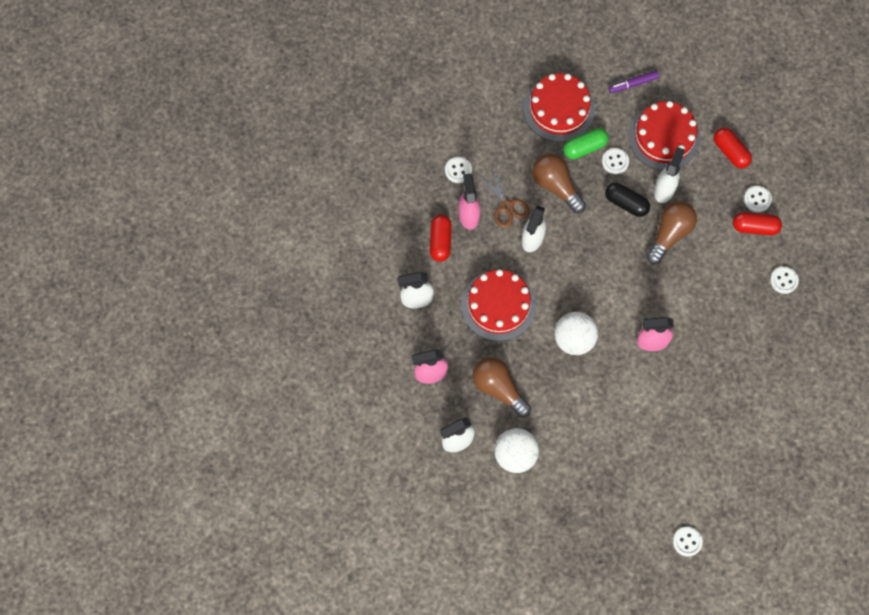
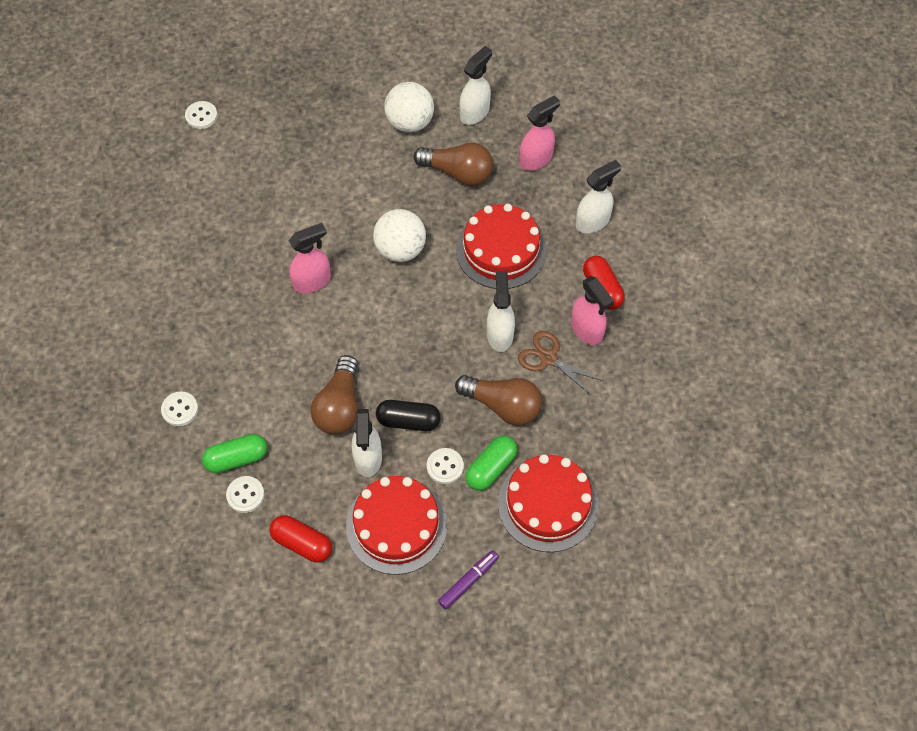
camera: 155 degrees right, 10 degrees down
(458, 170) = (628, 375): white button -> none
(755, 227) = (236, 458): red capsule -> green capsule

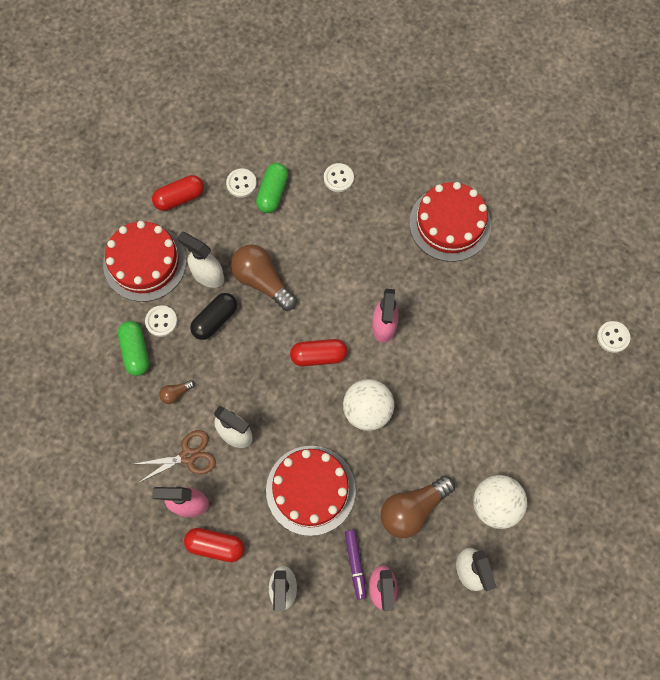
camera: 125 degrees right, 10 degrees up
(379, 315) = (318, 356): none -> red capsule
(468, 581) = (71, 282): purple marker -> purple marker (355, 564)
(503, 406) = (176, 393): brown light bulb -> brown light bulb, size x0.45
(548, 504) = (79, 371): red cake -> red cake (450, 223)

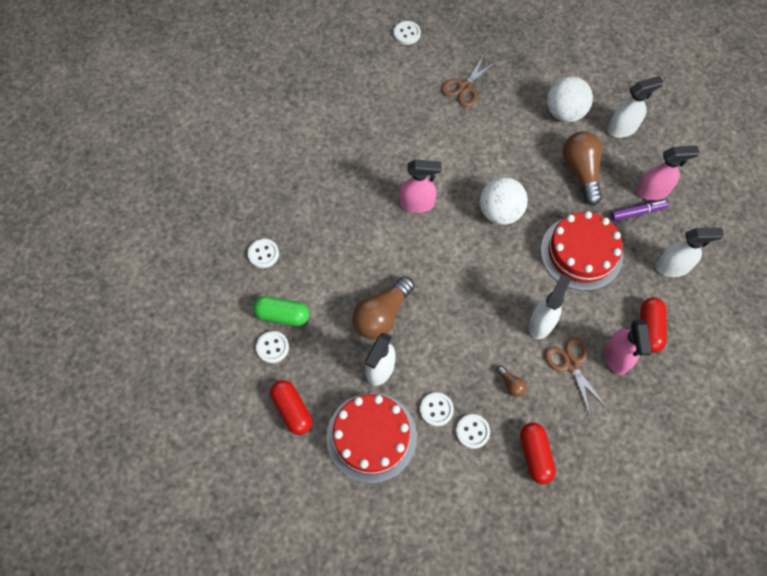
camera: 95 degrees left, 5 degrees down
(135, 351) = (472, 431): green capsule -> white button
(215, 320) = (428, 356): black capsule -> none
(318, 356) = (453, 257): red capsule -> red capsule (535, 455)
(412, 509) = (581, 171): brown light bulb -> brown light bulb turned 150 degrees counterclockwise
(450, 223) = (308, 155): red cake -> none
(534, 394) = (465, 87): none -> brown scissors

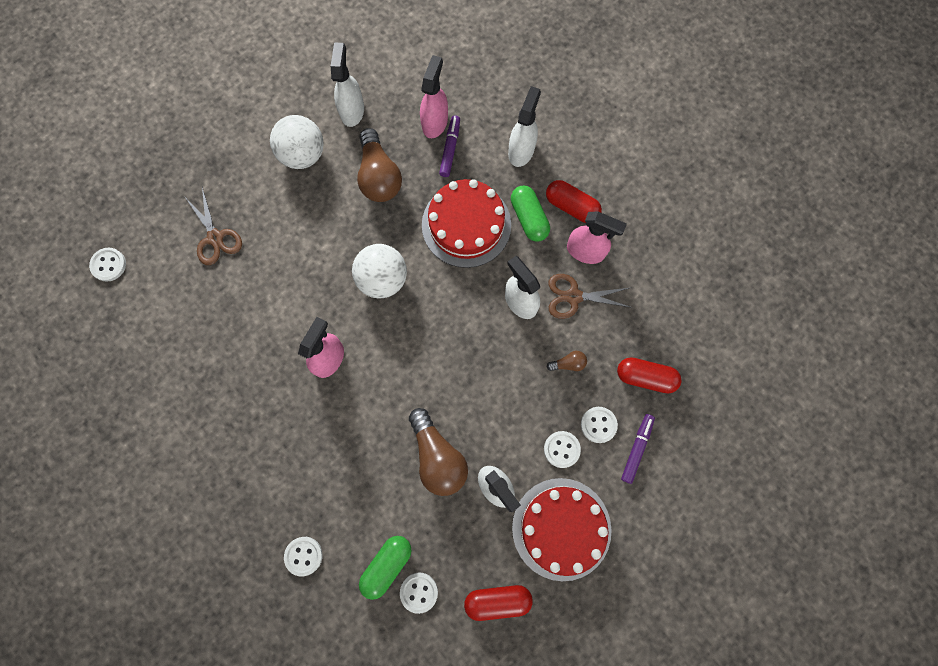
camera: 65 degrees left, 10 degrees up
(469, 473) = (636, 448): none -> purple marker
(581, 171) = (379, 176): brown light bulb -> brown light bulb turned 120 degrees counterclockwise
(617, 299) = (529, 218): none -> green capsule

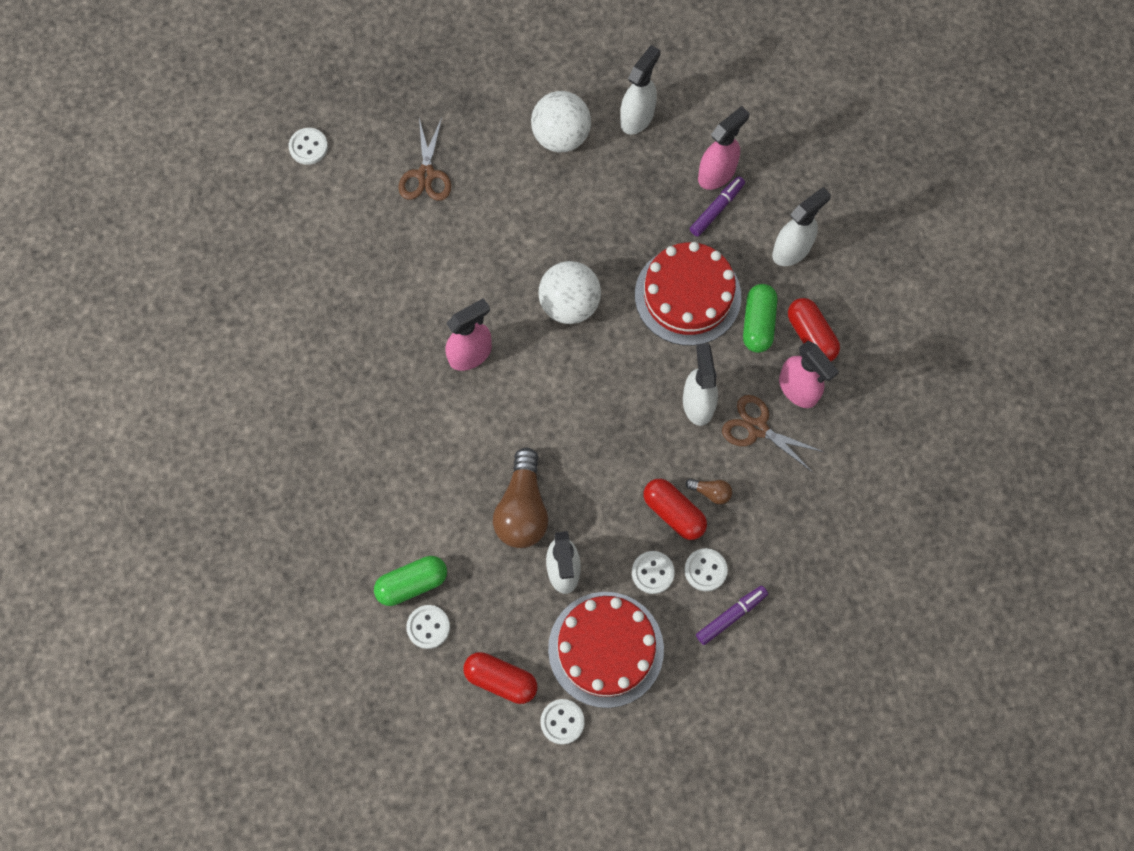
camera: 30 degrees right, 5 degrees down
(303, 556) = (337, 528): white button -> white button (562, 722)
(379, 176) = (626, 199): brown light bulb -> none
(645, 377) = (784, 551): red capsule -> red capsule (673, 513)

